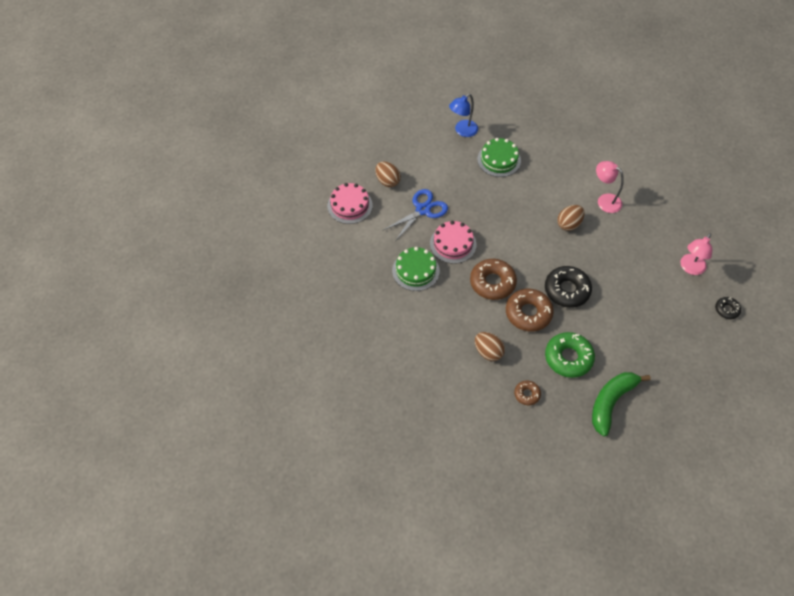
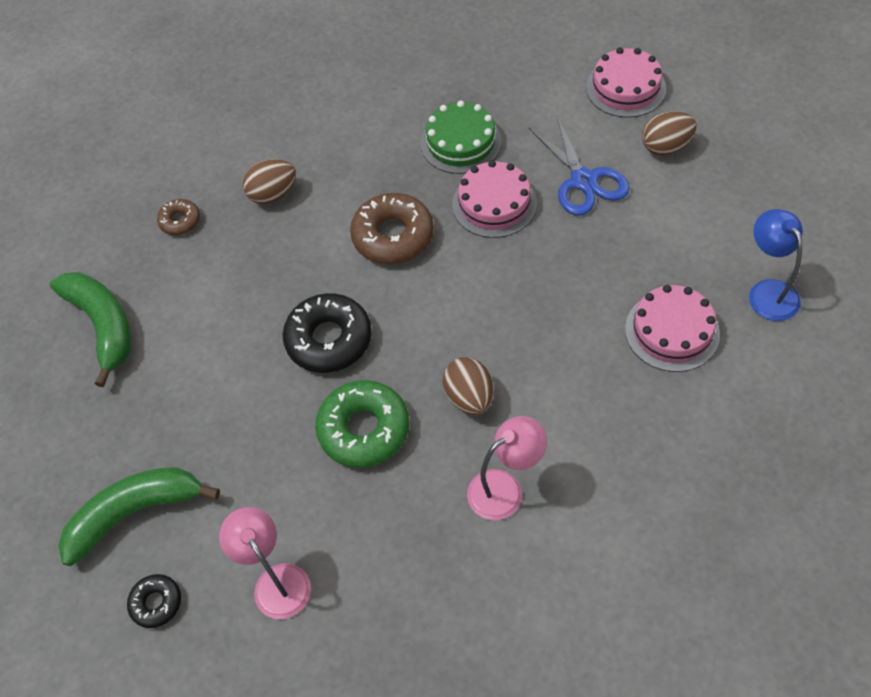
camera: 115 degrees right, 0 degrees up
(499, 160) = (672, 331): green cake -> pink cake
(528, 313) = (312, 267): brown donut -> none
(568, 358) = (206, 295): green donut -> green donut (364, 429)
(696, 337) = (135, 513): none -> green banana

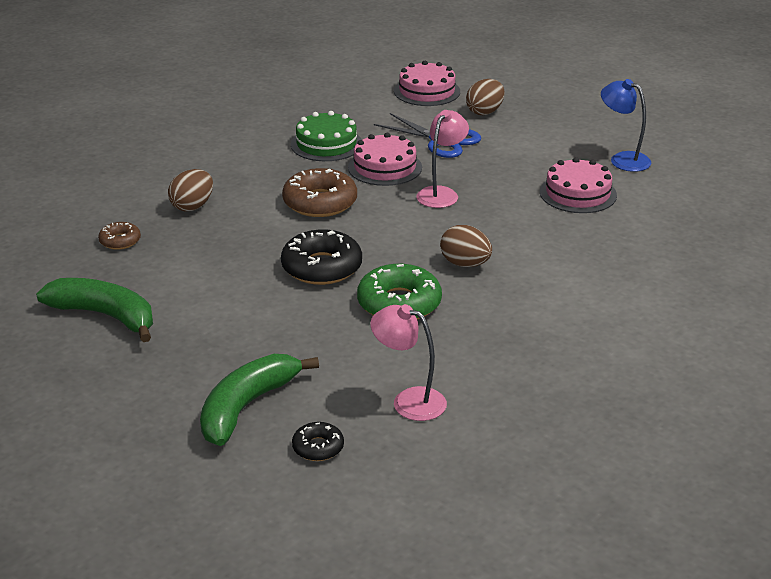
camera: 35 degrees left, 25 degrees down
(505, 488) = (538, 299): pink lamp -> pink lamp (441, 193)

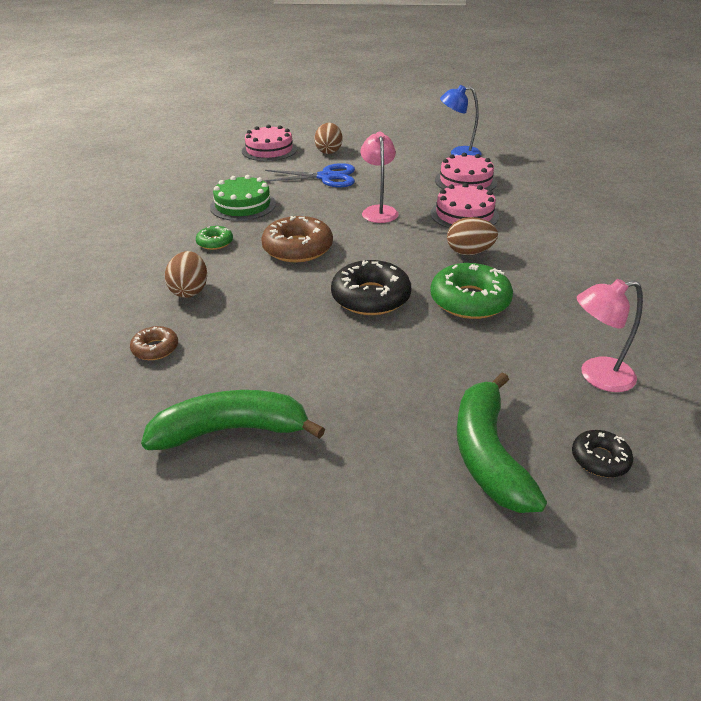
camera: 35 degrees left, 5 degrees up
(260, 172) = (215, 242): none -> green donut
(385, 167) = (311, 207): pink cake -> pink cake (464, 215)

